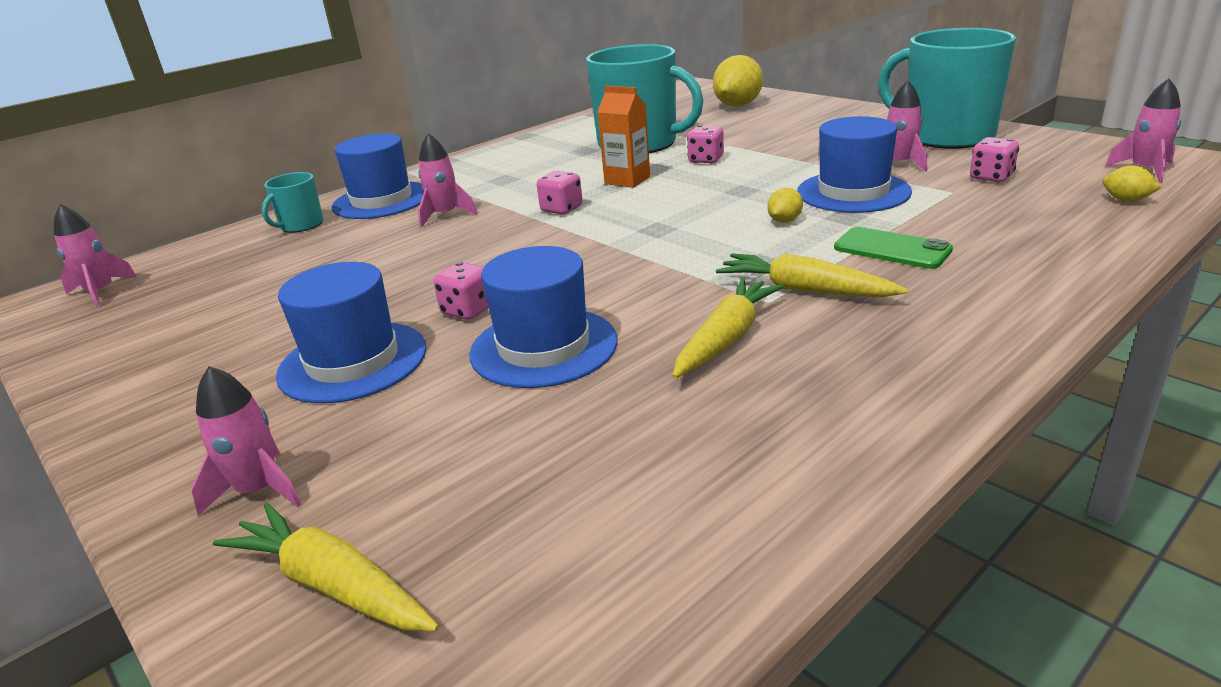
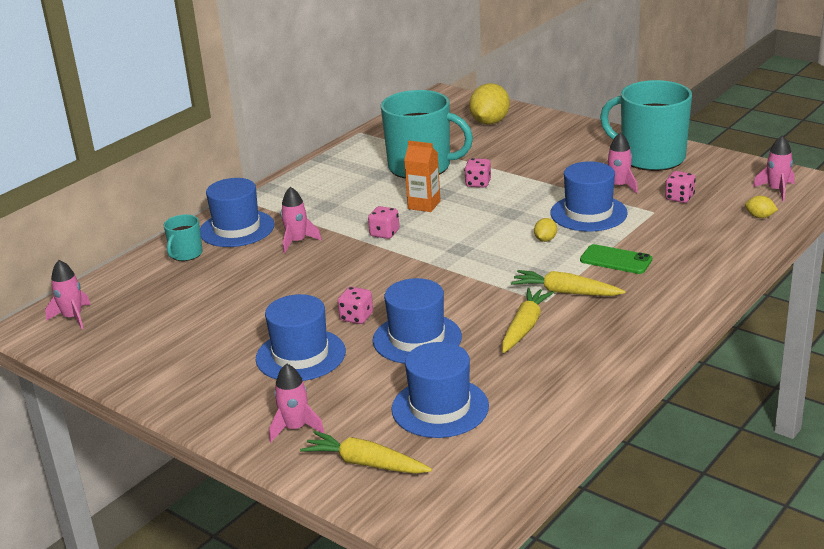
camera: 10 degrees left, 0 degrees up
(530, 474) = (440, 408): none -> blue hat

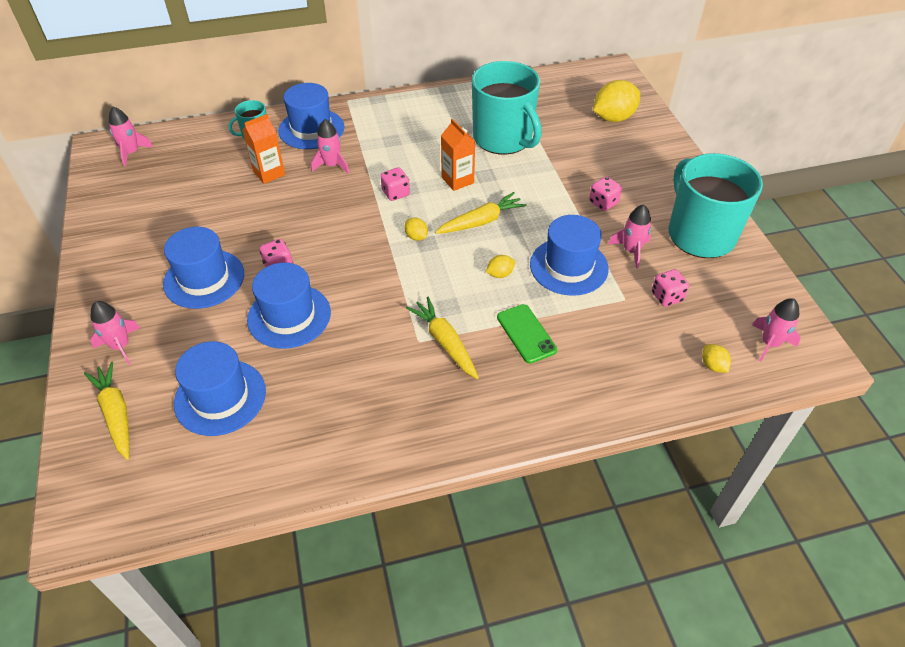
camera: 35 degrees right, 20 degrees up
(245, 270) = (269, 173): none -> orange carton
(445, 249) = (416, 237): none -> yellow lemon
(478, 183) = (523, 181): pink dice -> pink dice (603, 203)
(524, 327) = (372, 358): yellow carrot -> yellow carrot (481, 221)

